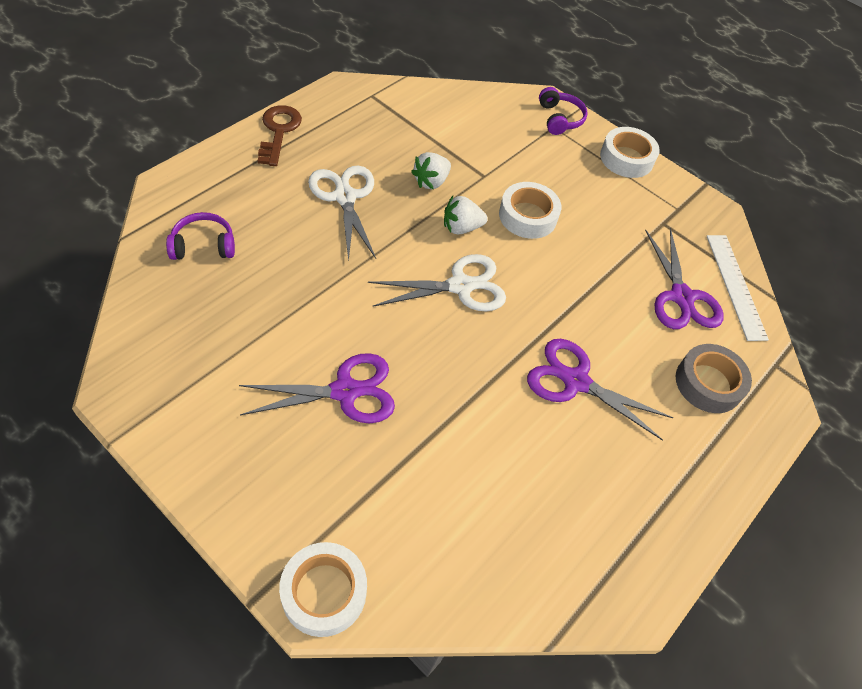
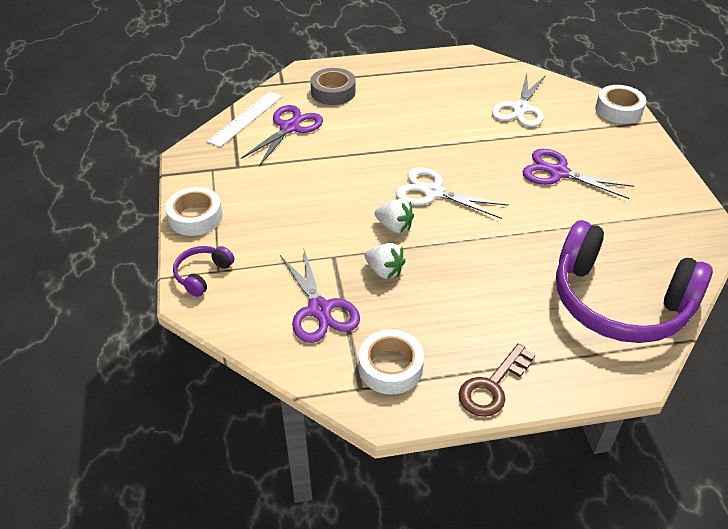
camera: 135 degrees left, 10 degrees down
(203, 245) = (619, 302): purple headphones -> purple headphones, size x2.40
(345, 197) = (471, 290): white scissors -> white scissors (520, 108)
(431, 182) = (384, 271): white strawberry -> white strawberry turned 45 degrees clockwise
(527, 216) = (333, 212): white tape -> white tape (390, 367)
(575, 381) = (410, 122): purple scissors -> purple scissors (319, 309)

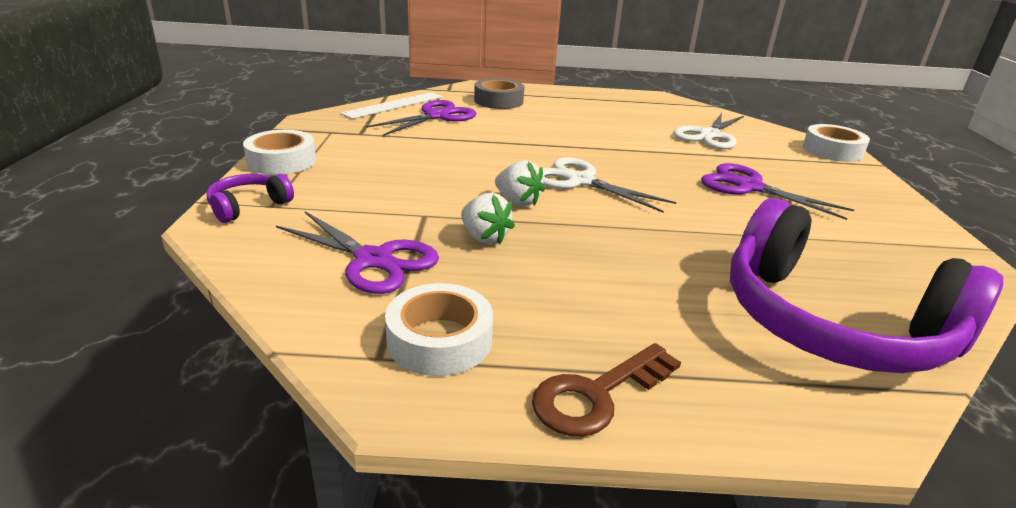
camera: 10 degrees right, 15 degrees down
(319, 309) = (374, 260): purple scissors -> purple scissors turned 45 degrees counterclockwise

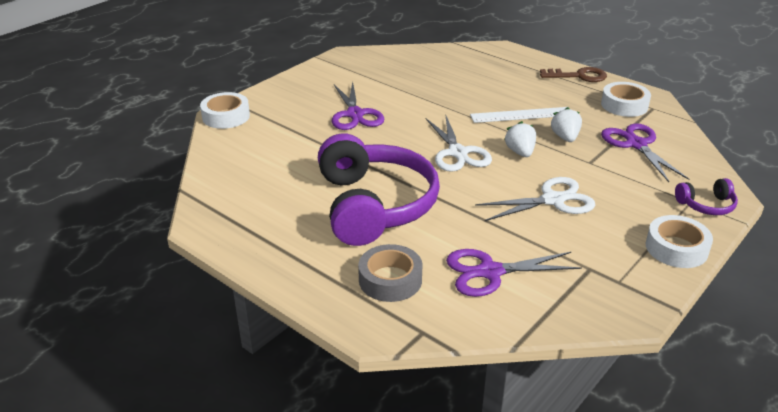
camera: 140 degrees left, 5 degrees up
(394, 105) = (521, 314): white ruler -> white ruler (521, 115)
(709, 135) = (279, 158): white scissors -> white scissors (553, 200)
(831, 323) = (456, 63): purple headphones -> purple headphones (374, 205)

